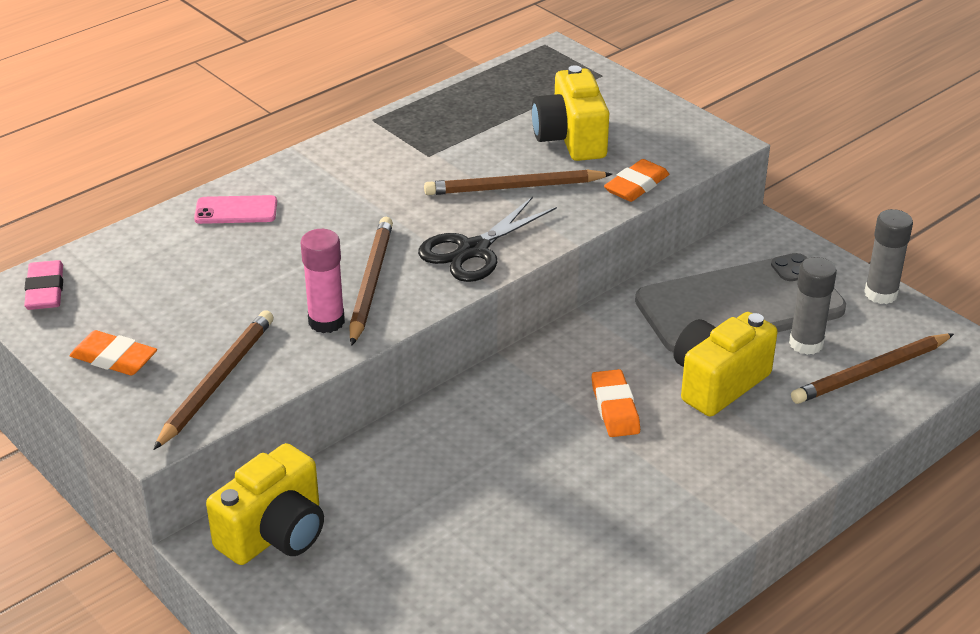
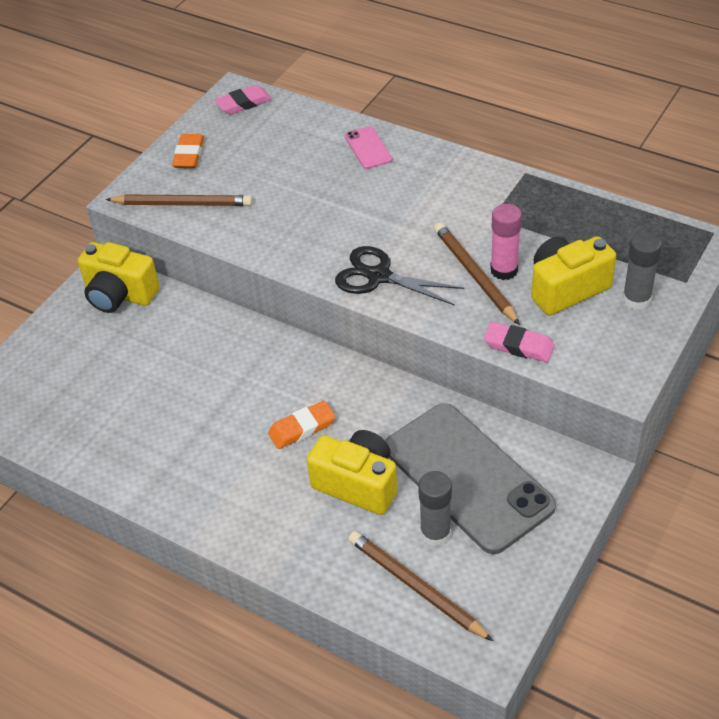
camera: 75 degrees right, 10 degrees up
(326, 321) = (262, 230): pink glue stick -> pink glue stick (504, 270)
(371, 283) = (314, 237): brown pencil -> none
(636, 185) = (518, 346): orange eraser -> pink eraser
(881, 294) = (536, 577): grey glue stick -> grey glue stick (636, 299)

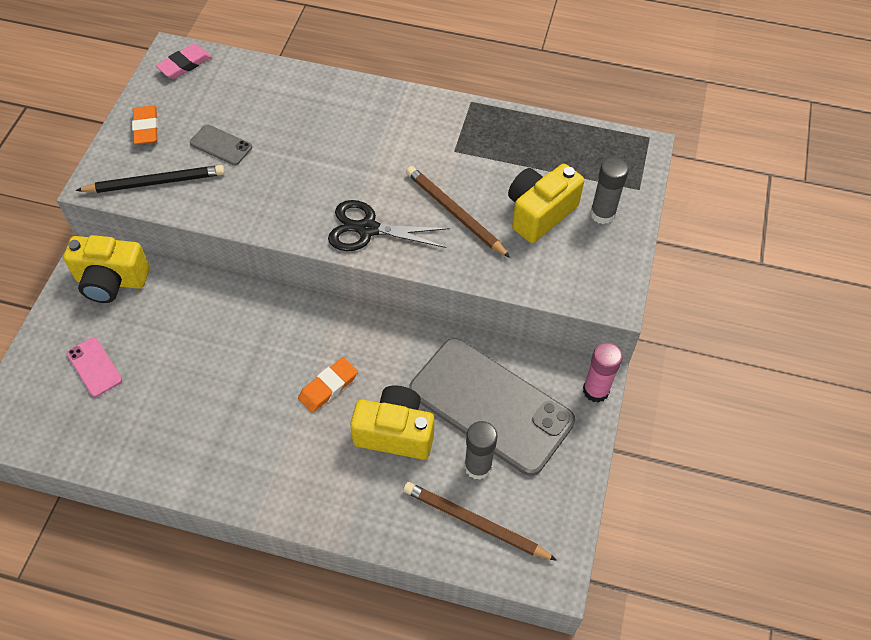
camera: 20 degrees left, 10 degrees up
(182, 204) = (155, 182): brown pencil -> black pencil
(256, 179) = (221, 145): none -> grey phone
(368, 148) = (319, 96): pink phone -> pink phone (94, 367)
(504, 270) = (479, 204): pink glue stick -> pink glue stick (596, 390)
(518, 346) = (514, 278): pink eraser -> none

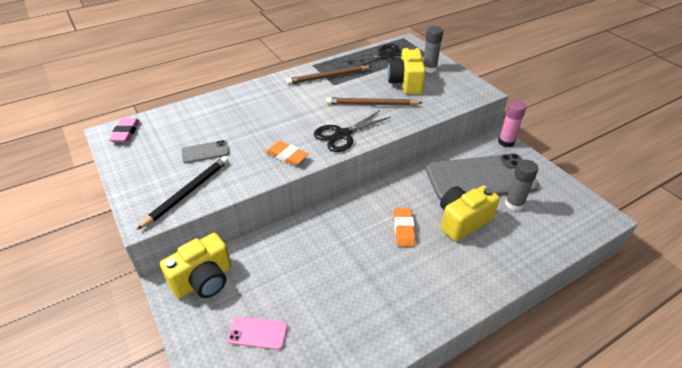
camera: 45 degrees left, 15 degrees down
(146, 128) = (142, 173): orange eraser -> orange eraser (287, 156)
(475, 522) = (549, 225): brown pencil -> brown pencil (328, 77)
(577, 152) = (385, 56): none -> black scissors

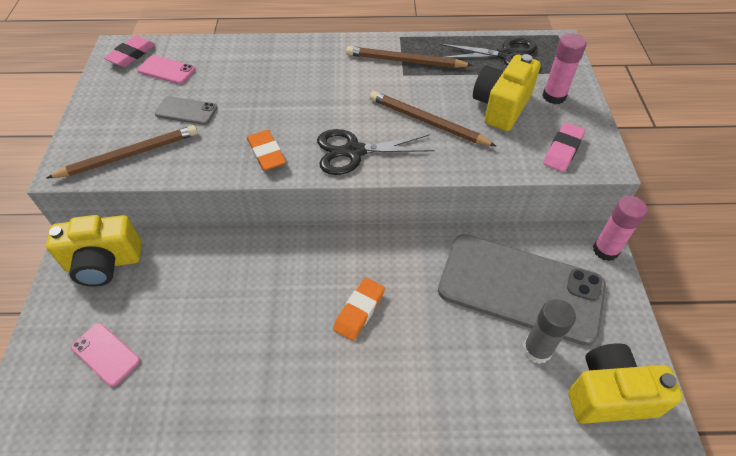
camera: 30 degrees right, 10 degrees up
(164, 133) = (166, 70): none -> pink phone
(187, 193) = (129, 155): black pencil -> brown pencil
(429, 69) = (554, 96): grey glue stick -> pink glue stick
(457, 93) = (562, 150): none -> pink eraser
(462, 221) = (443, 338): yellow camera -> yellow camera (609, 395)

